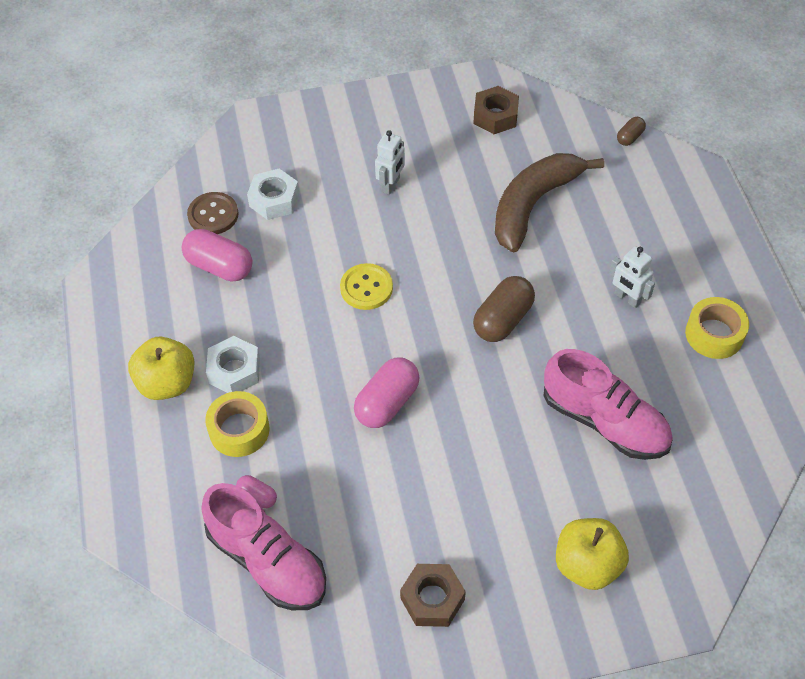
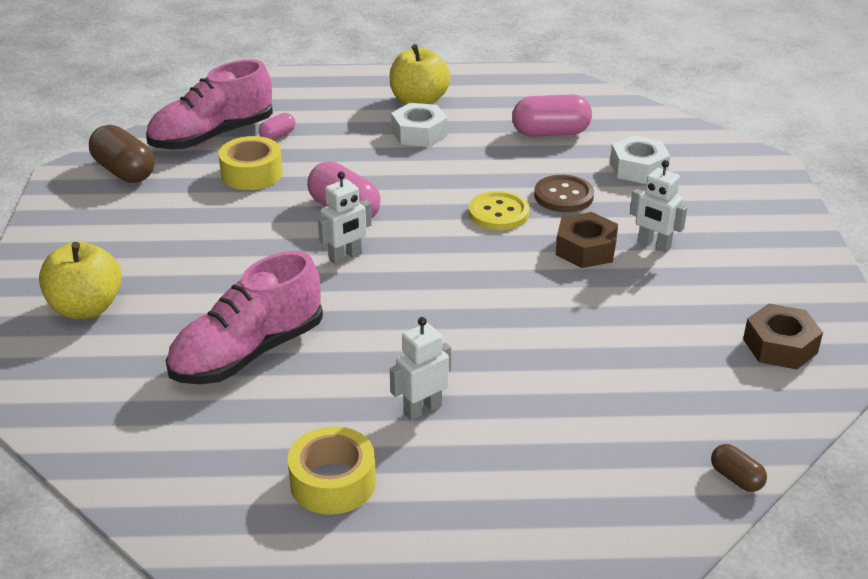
camera: 100 degrees right, 20 degrees down
(213, 215) = (621, 133): brown button -> brown button (563, 196)
(219, 266) = (550, 133): pink capsule -> pink capsule turned 45 degrees clockwise
(239, 430) = (352, 132): yellow tape -> yellow tape (252, 174)
(432, 599) = (119, 212): brown nut -> brown nut (585, 249)
(459, 385) = (345, 257): none -> white robot
(503, 320) = (423, 300): brown capsule -> brown capsule (124, 171)
(533, 205) = (605, 353): brown banana -> none

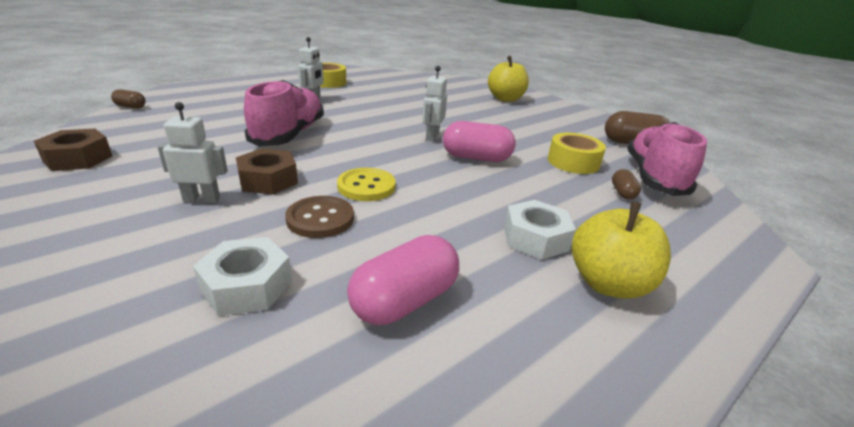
camera: 140 degrees right, 5 degrees down
(248, 353) = (415, 100): pink shoe -> pink shoe (289, 134)
(278, 136) = (622, 193): pink capsule -> brown capsule

